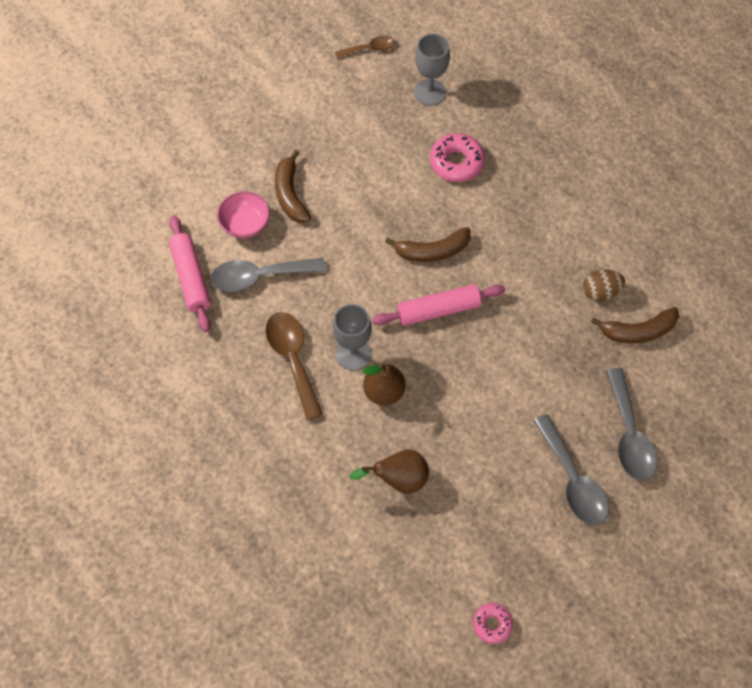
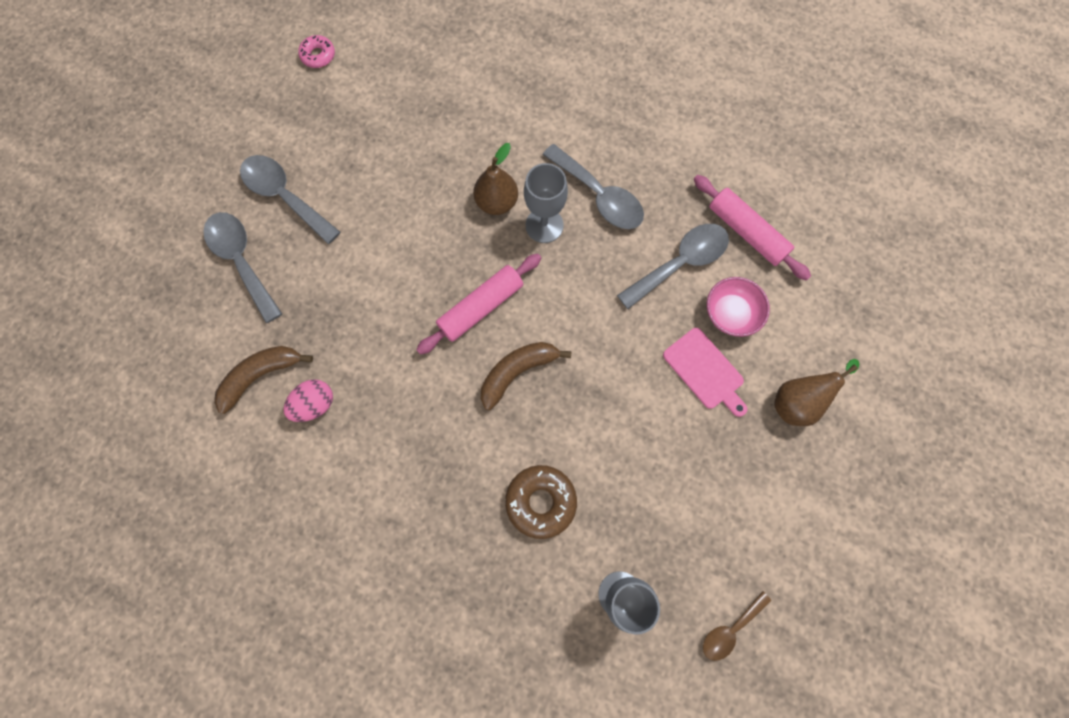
camera: 155 degrees right, 10 degrees up
(290, 194) = (705, 371): brown banana -> pink cutting board
(293, 359) = (599, 196): brown spoon -> grey spoon
(399, 479) = (446, 132): brown pear -> brown pear (797, 401)
(456, 162) = (541, 501): pink donut -> brown donut
(600, 292) = (315, 404): brown egg -> pink egg

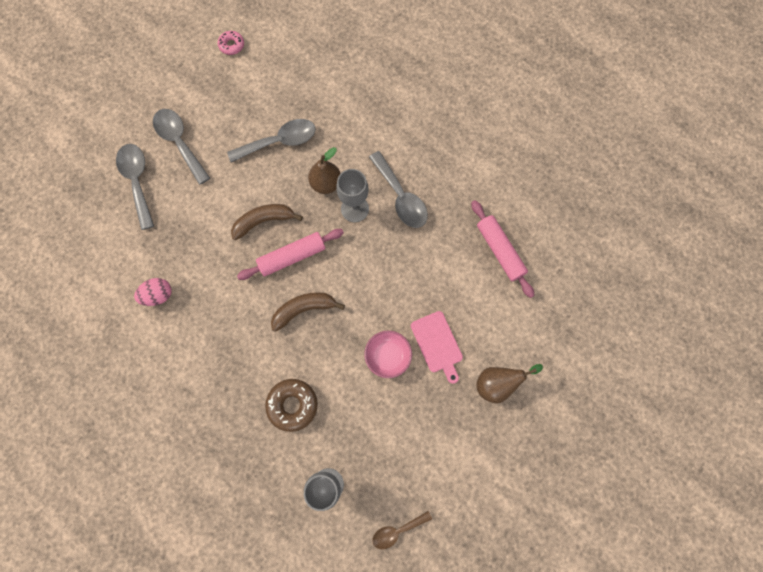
camera: 15 degrees right, 0 degrees up
(261, 376) = (128, 265): brown banana -> brown banana (264, 221)
(680, 263) = (444, 261): grey spoon -> grey spoon (279, 142)
(730, 314) = (469, 307): pink bowl -> pink bowl (388, 356)

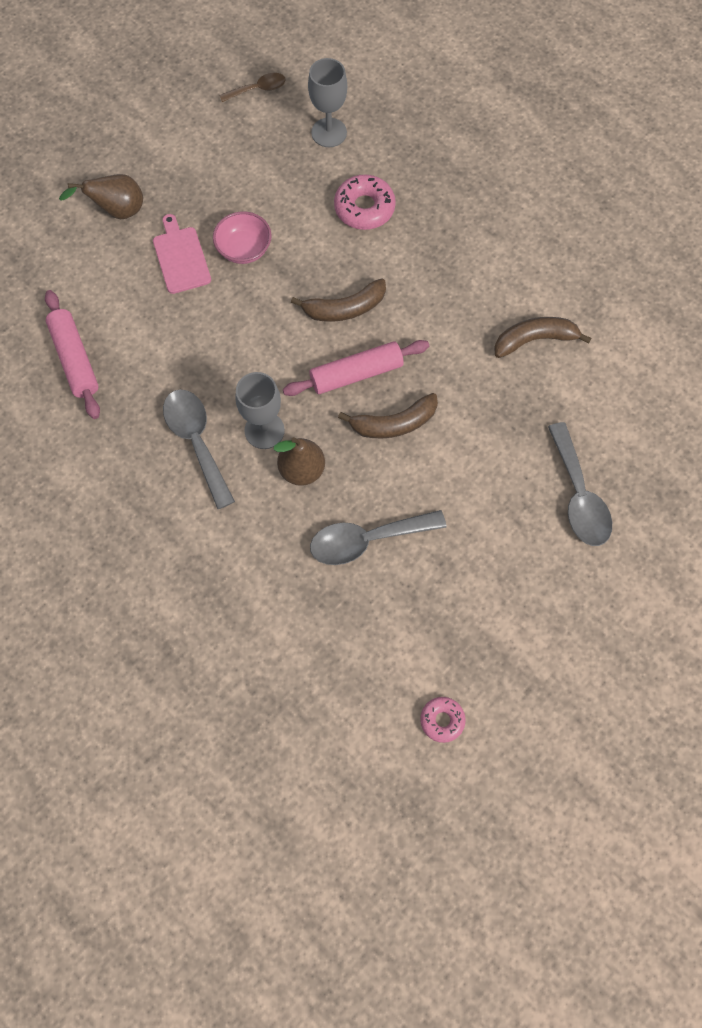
camera: 175 degrees left, 5 degrees down
(158, 295) = (534, 340): pink egg -> brown banana
(180, 142) = (520, 551): grey spoon -> none
(292, 405) = (364, 208): brown donut -> pink donut

